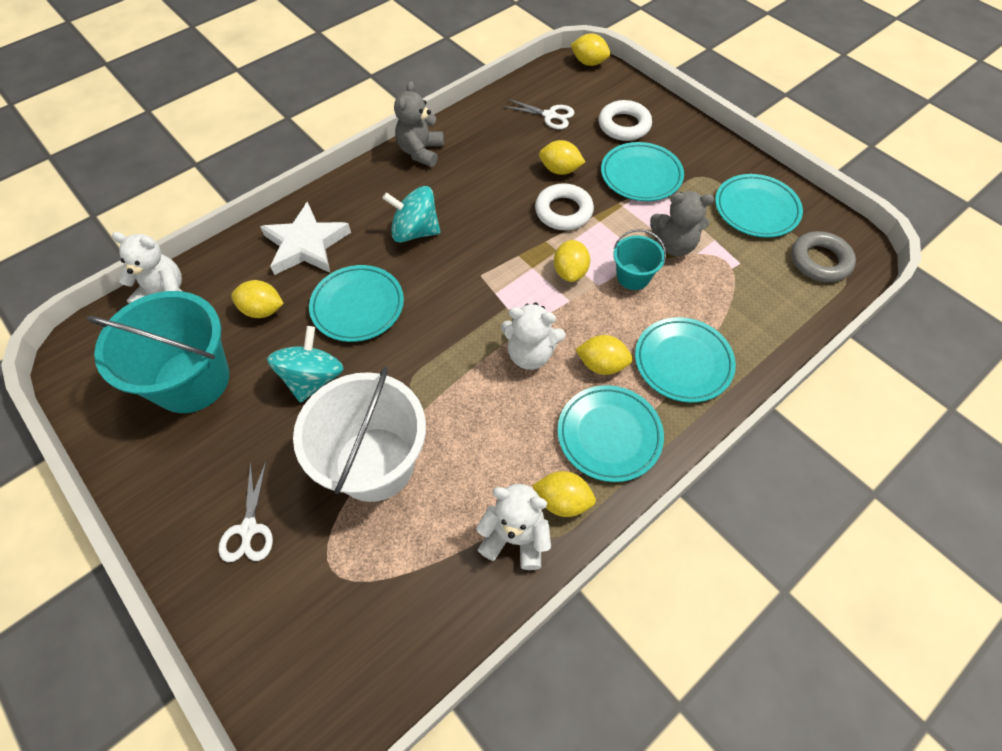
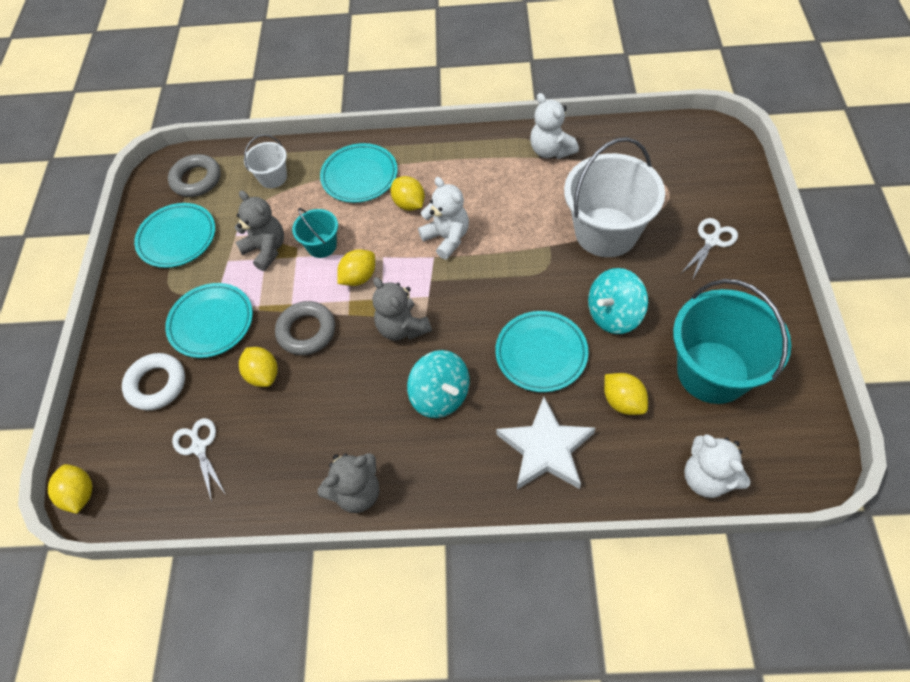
camera: 135 degrees left, 0 degrees up
(492, 257) = (402, 327): none -> grey teddy bear
(562, 501) = (508, 151): yellow lemon -> none
(563, 211) = (306, 331): white ring -> grey ring
(609, 435) = (448, 166): turquoise plate -> none
(759, 307) = (273, 177): none -> white bucket

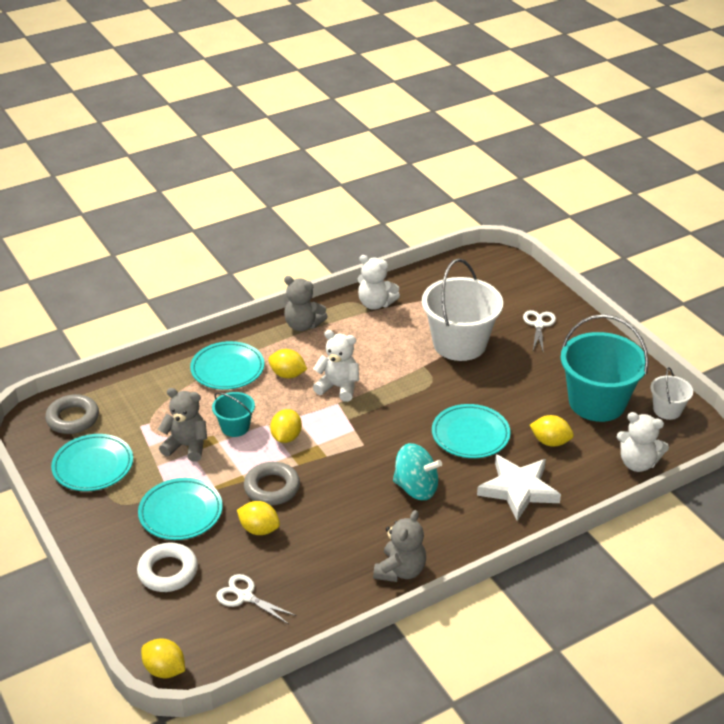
camera: 35 degrees left, 20 degrees down
(273, 177) = (147, 394): white bucket -> white bucket (667, 410)
(402, 327) = (350, 457): grey teddy bear -> grey teddy bear (303, 325)
(614, 314) = (504, 392): turquoise spinning top -> none

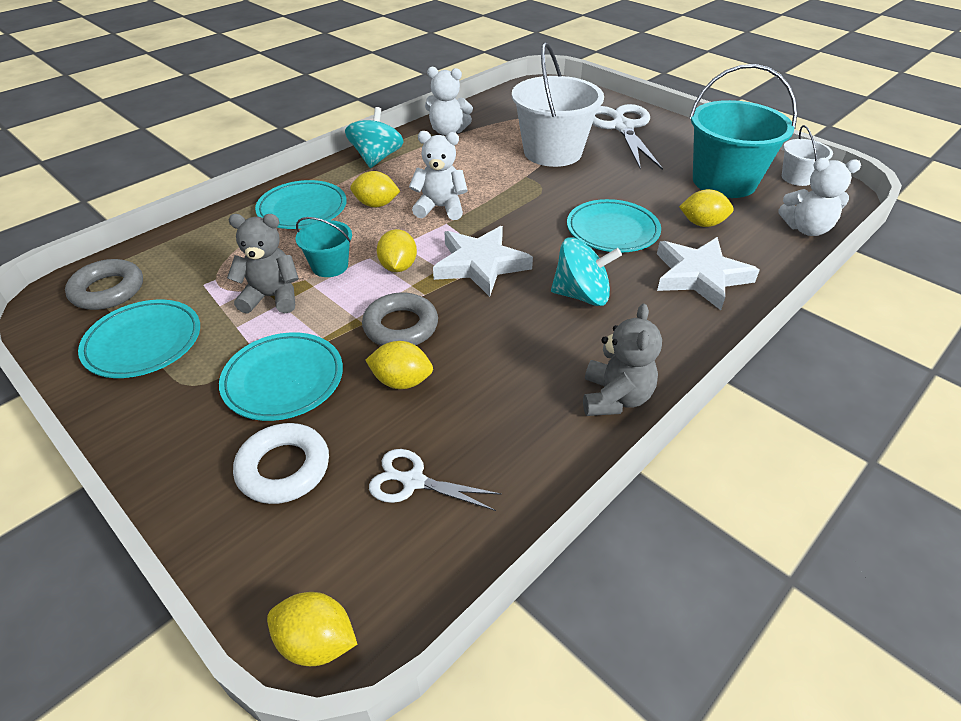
camera: 15 degrees left, 5 degrees up
(303, 325) = (376, 158): grey teddy bear -> turquoise spinning top
(350, 447) = (480, 264): none -> white star
(539, 325) = (622, 127): white scissors -> white scissors, size x1.91

